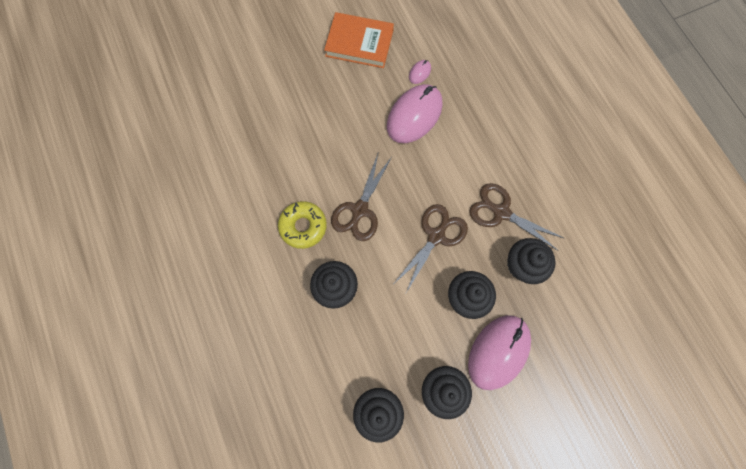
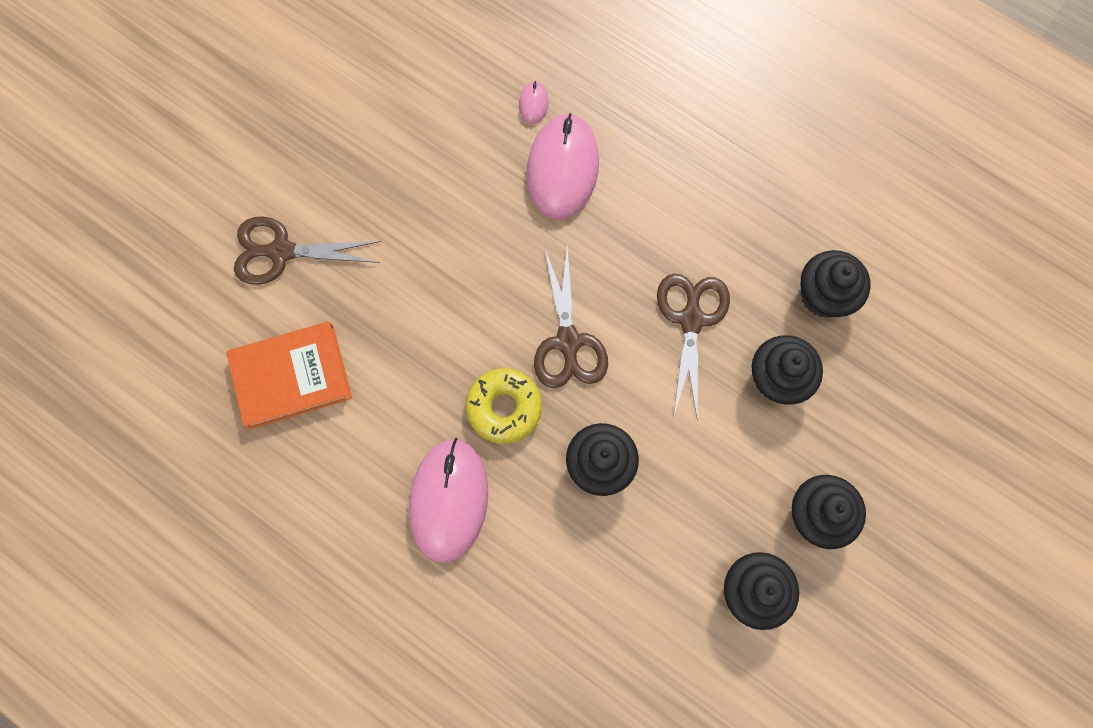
camera: 30 degrees left, 0 degrees up
(359, 43) = (422, 105): orange book -> orange book (291, 376)
(498, 351) = (858, 425): pink mouse -> pink mouse (449, 500)
(501, 212) = (757, 240): brown scissors -> brown scissors (281, 251)

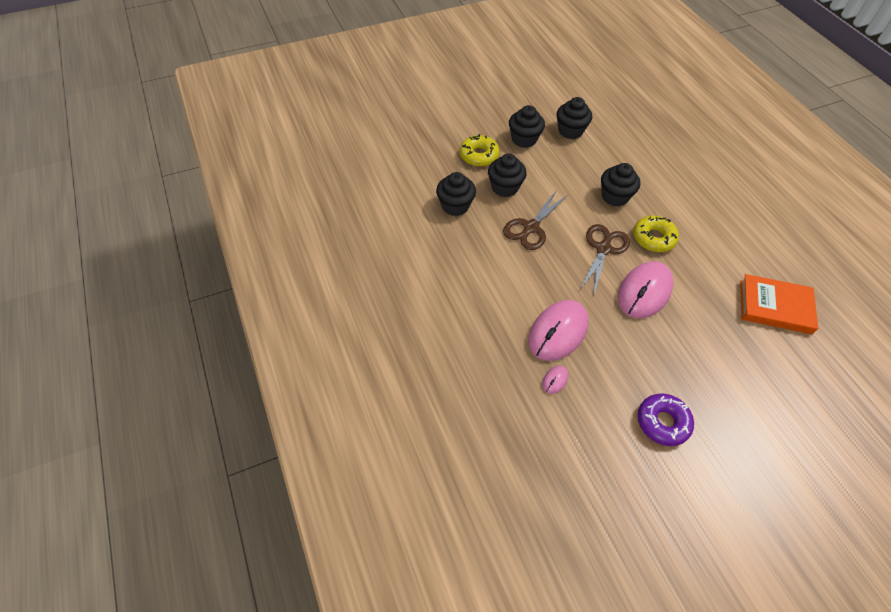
camera: 150 degrees left, 20 degrees down
(281, 251) = (765, 376): brown scissors -> none
(388, 121) = (662, 422): none -> purple donut
(449, 500) = (700, 217): pink mouse -> pink mouse (644, 292)
(862, 425) = (479, 155): none -> yellow donut

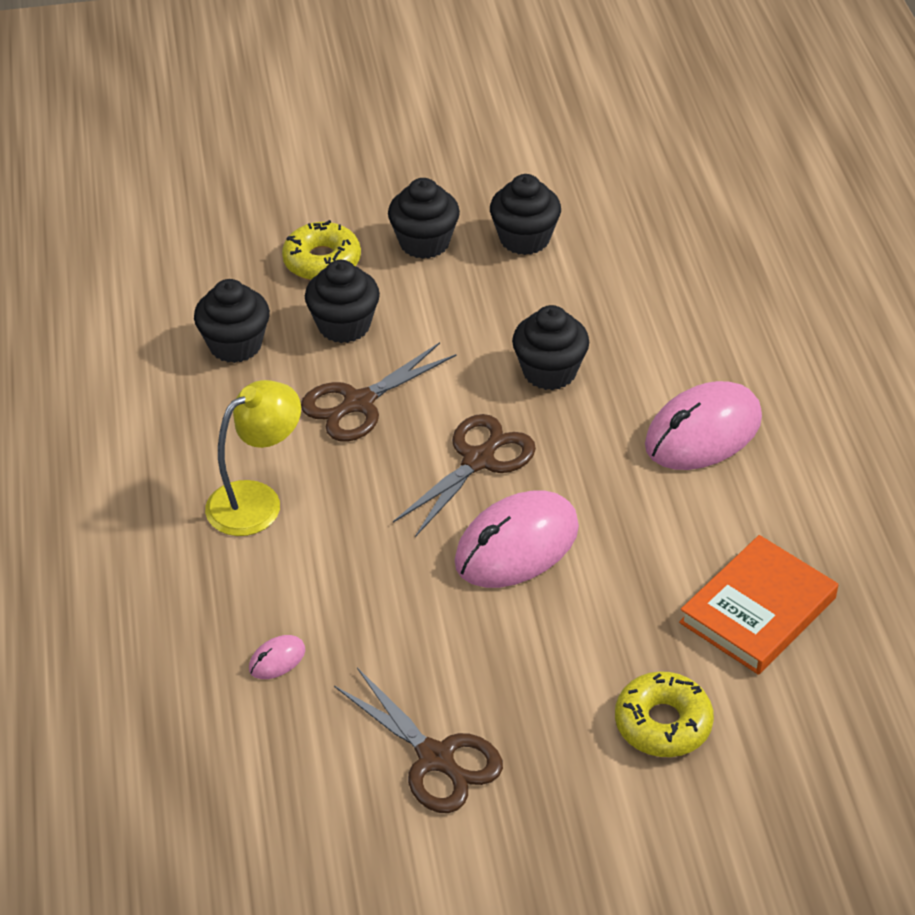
camera: 15 degrees right, 10 degrees down
(503, 290) = (257, 500): none -> yellow lamp
(558, 332) = (321, 585): pink mouse -> pink mouse (703, 432)
(653, 238) = (586, 456): yellow donut -> yellow donut (663, 723)
(662, 422) = (435, 758): purple donut -> brown scissors
(775, 306) = (757, 610): orange book -> orange book turned 75 degrees counterclockwise

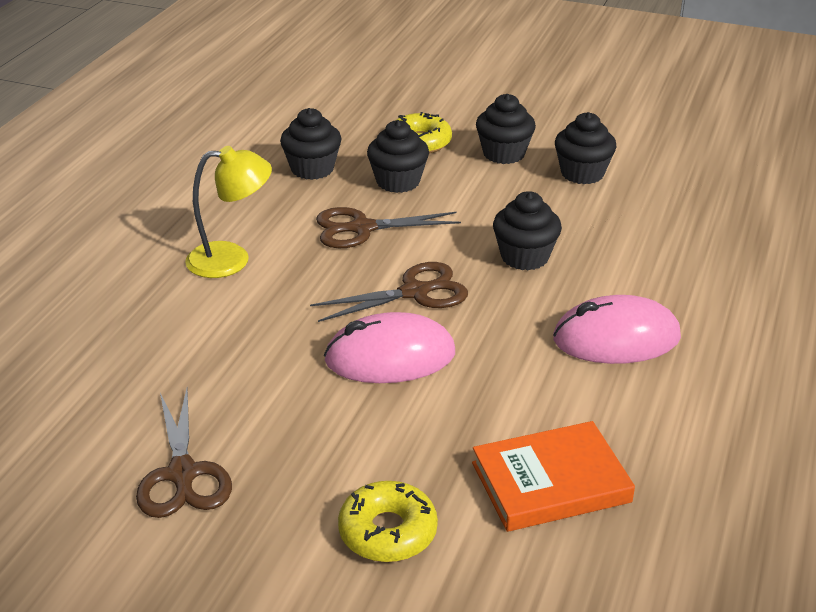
camera: 30 degrees right, 10 degrees down
(277, 659) = (141, 359): pink mouse -> none

